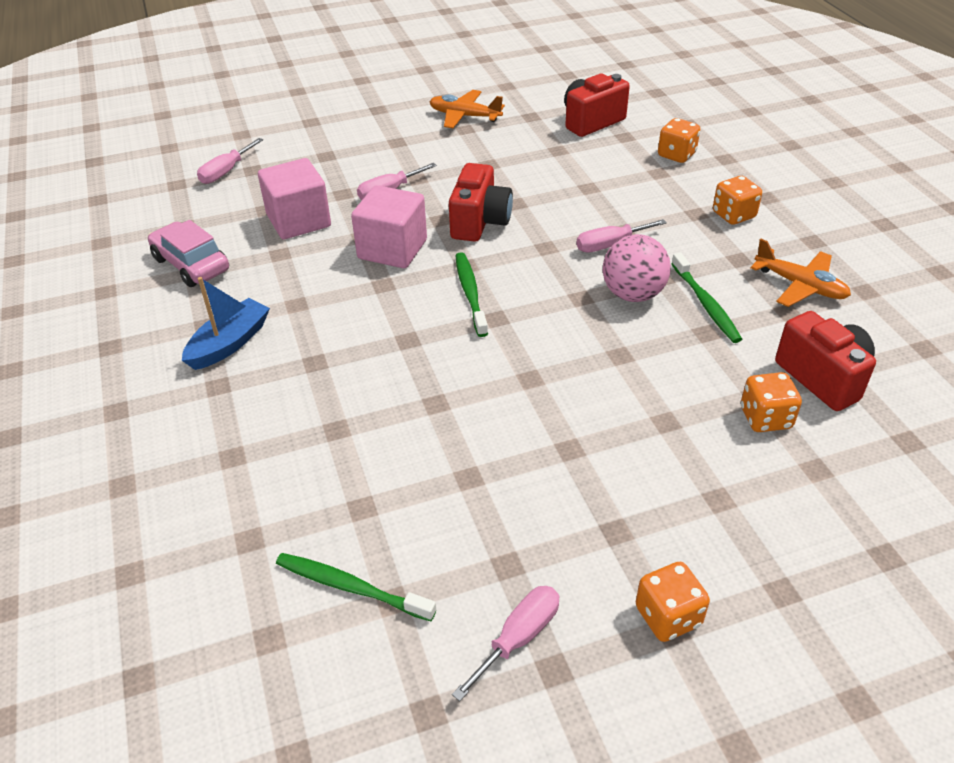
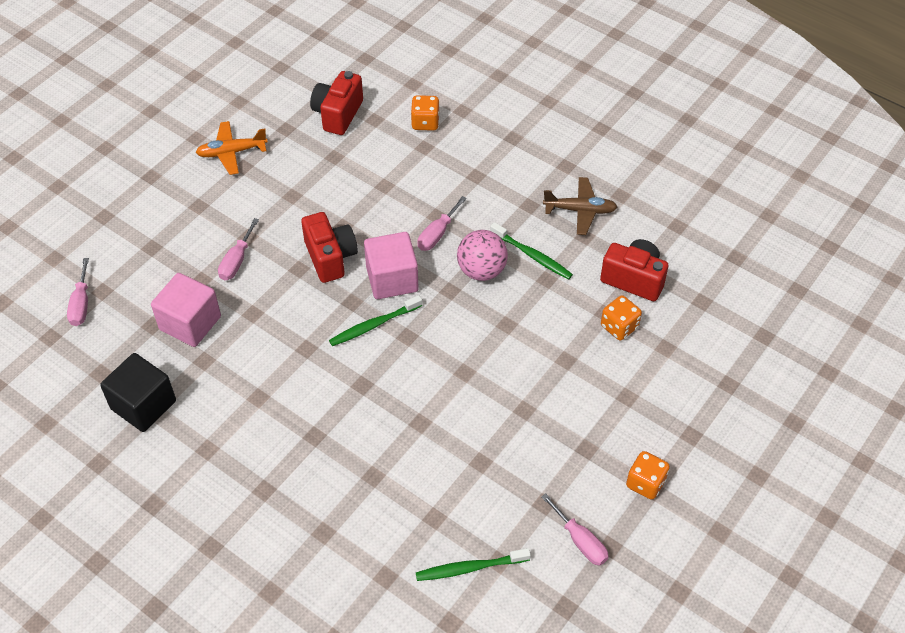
camera: 35 degrees left, 10 degrees up
(191, 264) = (143, 405): pink car -> black cube
(229, 343) = (240, 454): blue boat -> none
(392, 249) = (286, 314): pink cube -> pink cube (392, 279)
(470, 294) = (374, 325): green toothbrush -> green toothbrush turned 75 degrees counterclockwise
(518, 638) = (580, 541): pink screwdriver -> pink screwdriver turned 135 degrees clockwise
(733, 215) = (501, 166): orange dice -> none
(800, 286) = (580, 210): orange plane -> brown plane

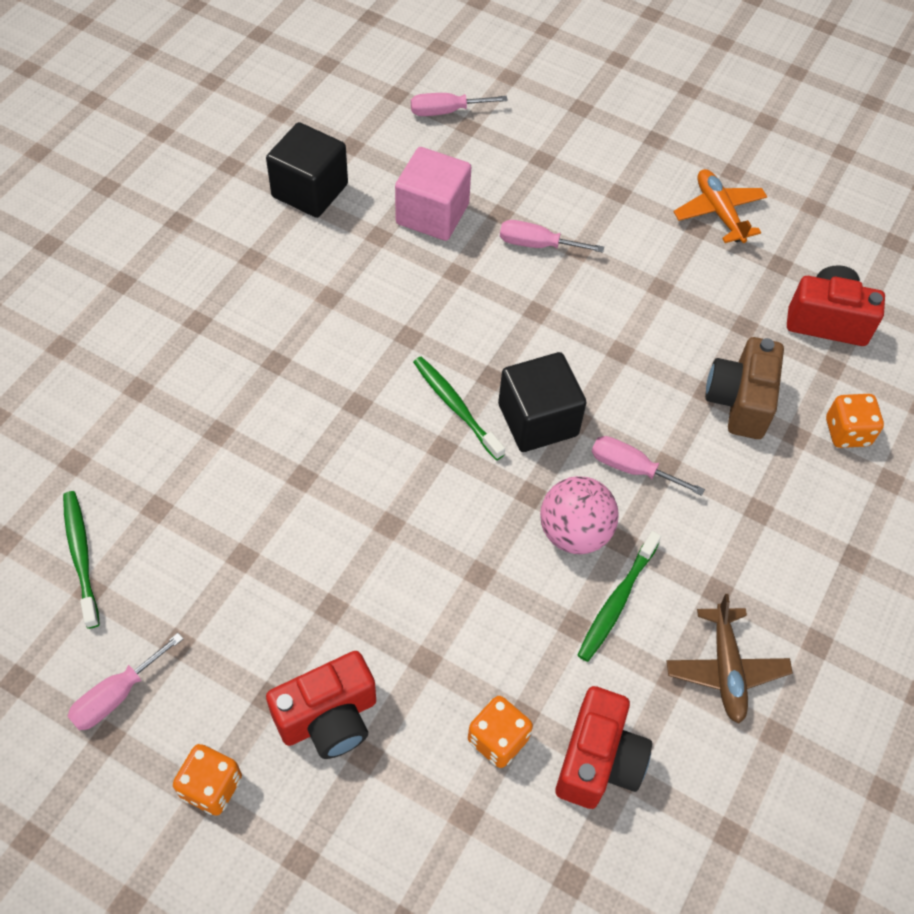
camera: 80 degrees right, 5 degrees up
(330, 257) = (562, 344): red camera -> red camera (328, 718)
(392, 279) = (538, 420): pink cube -> black cube
(394, 170) = (739, 401): none -> brown camera

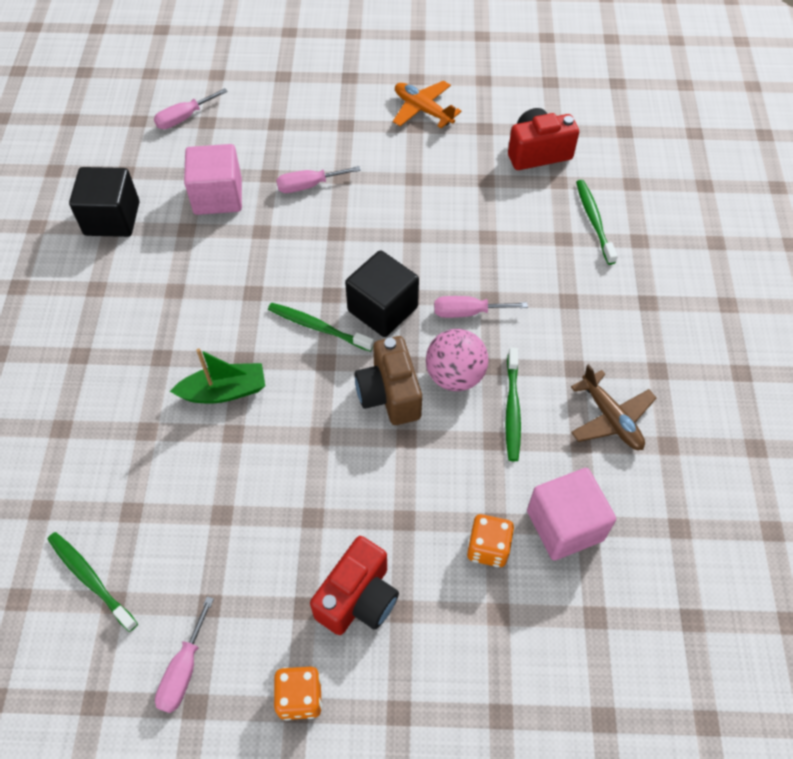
camera: 25 degrees left, 0 degrees up
(318, 429) = (224, 391): none -> green boat
(598, 760) = (564, 525): red camera -> pink cube
(739, 401) = (512, 233): brown camera -> brown camera (389, 394)
(847, 432) = (594, 221): orange dice -> green toothbrush

